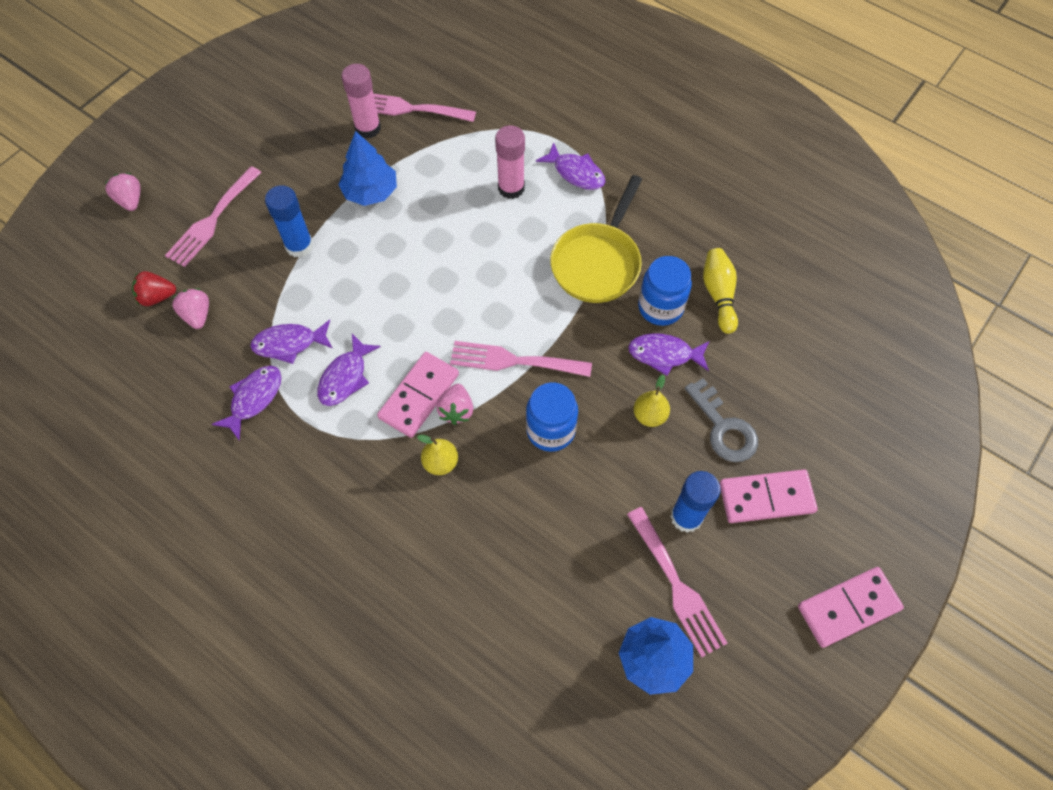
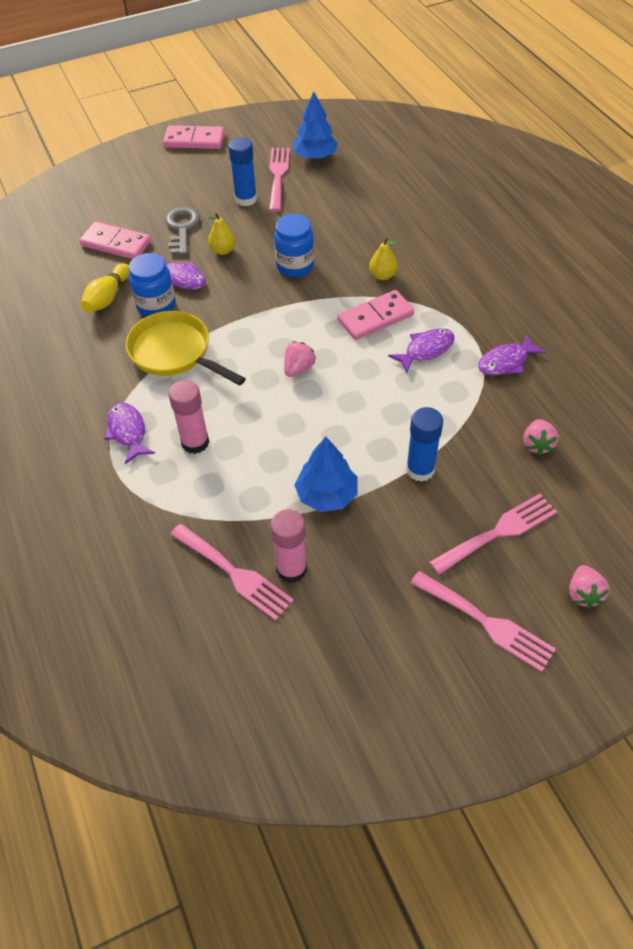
camera: 150 degrees left, 10 degrees down
(157, 297) = (572, 476): red strawberry -> none
(289, 344) = (462, 390): purple fish -> none
(456, 410) = (353, 299): pink strawberry -> pink strawberry (298, 368)
(513, 361) = (291, 313): pink fork -> pink fork (486, 622)
(597, 263) = (174, 353): yellow pan -> yellow pan turned 105 degrees counterclockwise
(766, 497) = (191, 191): pink domino -> pink domino (116, 243)

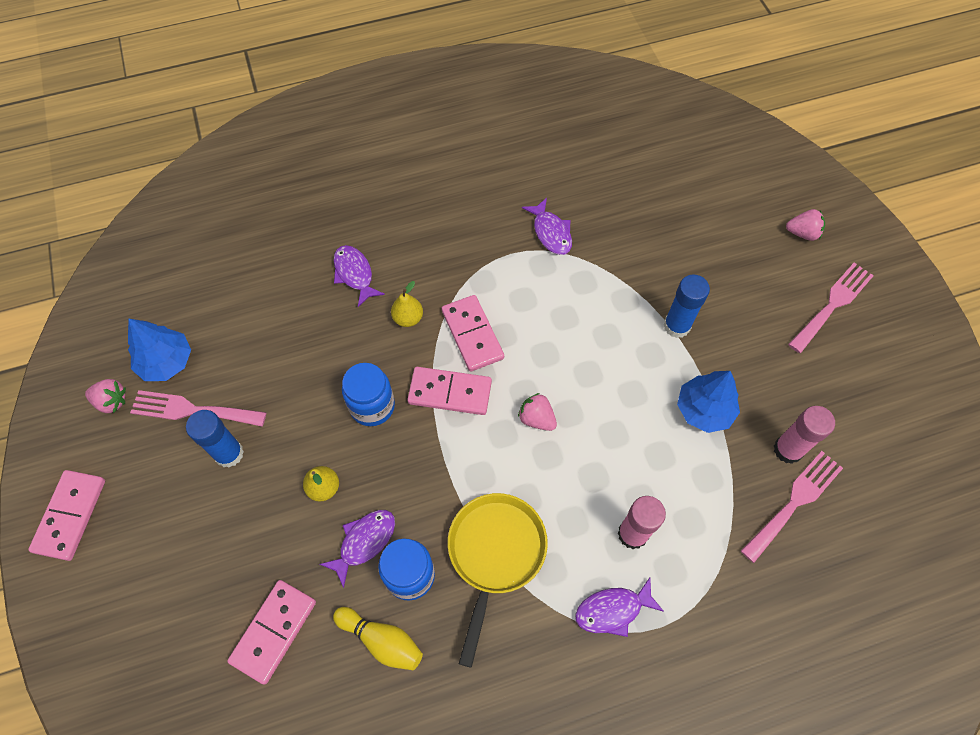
camera: 85 degrees left, 10 degrees up
(174, 353) = (495, 554): yellow pan -> yellow pan turned 150 degrees clockwise
(182, 228) = (266, 538): grey key -> none
(315, 310) = (450, 392): none -> pink domino
(426, 350) = (526, 296): purple fish -> purple fish (354, 274)
(498, 532) = (745, 278): pink fork -> none
(537, 444) = (652, 230): pink strawberry -> pink strawberry (111, 401)

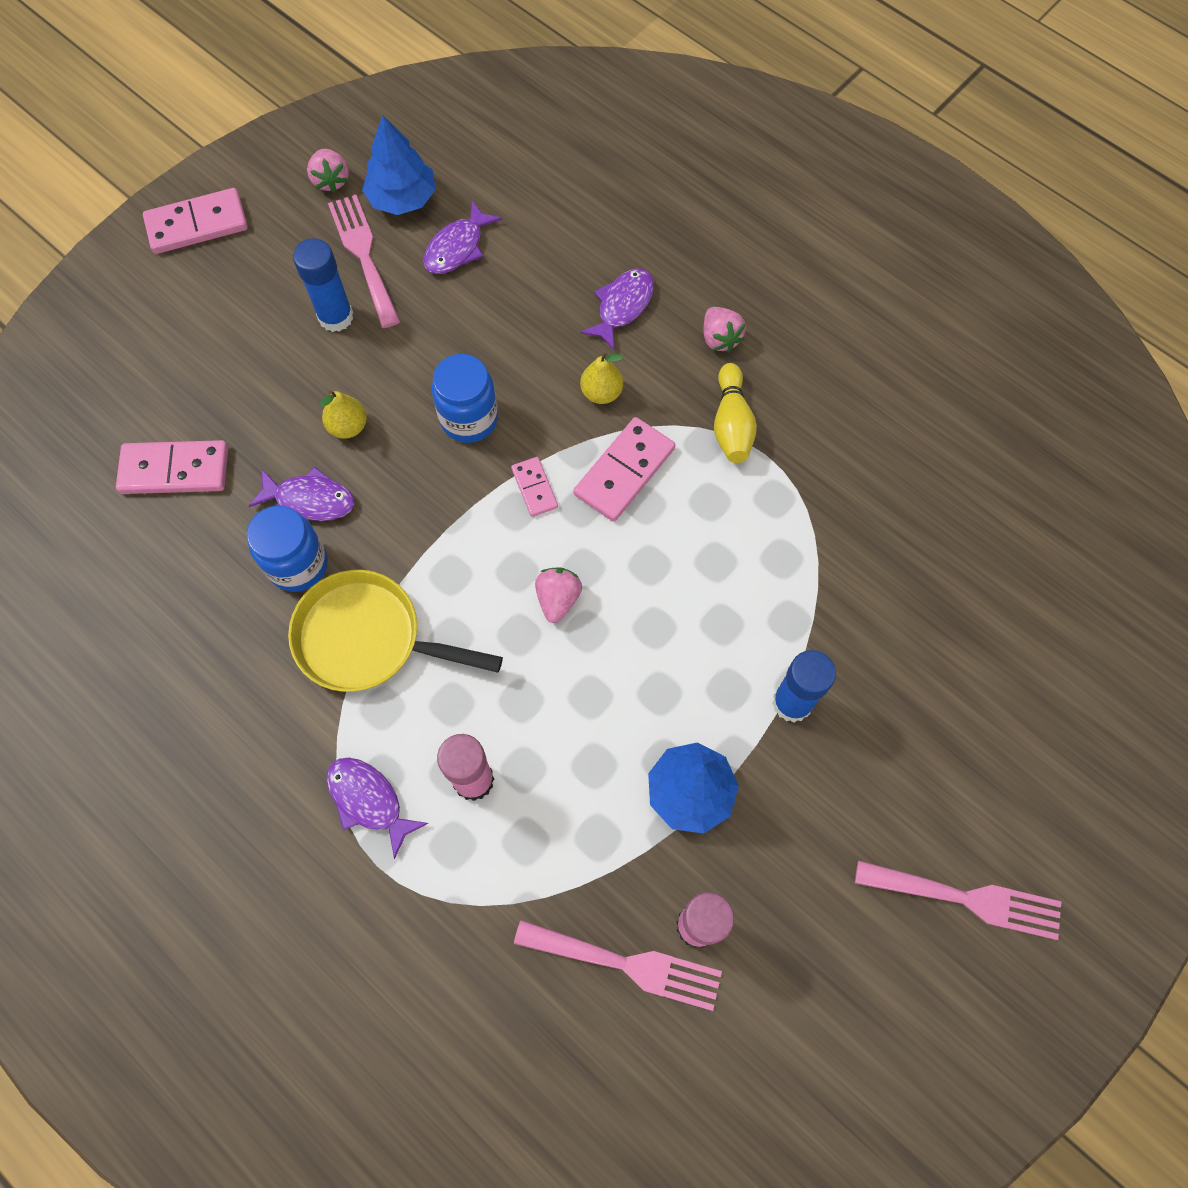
camera: 60 degrees right, 5 degrees up
(381, 640) = (215, 576): yellow bowling pin -> yellow bowling pin (731, 424)
(450, 392) = (534, 488): pink domino -> pink domino, size x0.56
(495, 554) = (367, 638): yellow pan -> yellow pan turned 150 degrees counterclockwise
(551, 233) = (828, 484): purple fish -> purple fish (457, 248)
(802, 233) = (1061, 807): pink strawberry -> pink strawberry (720, 338)

